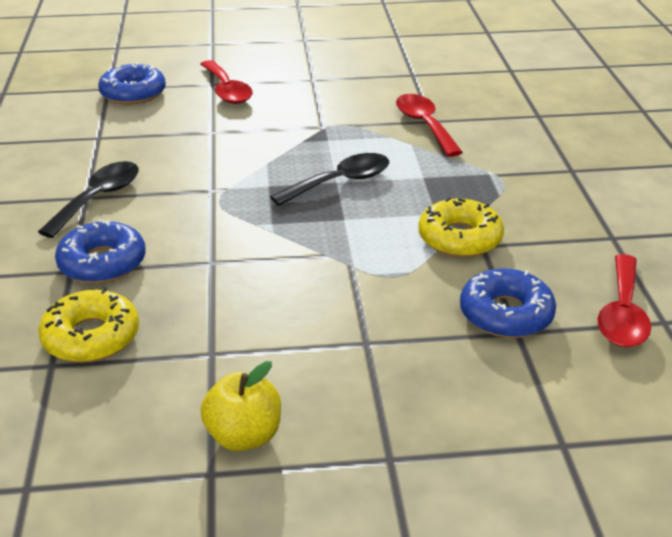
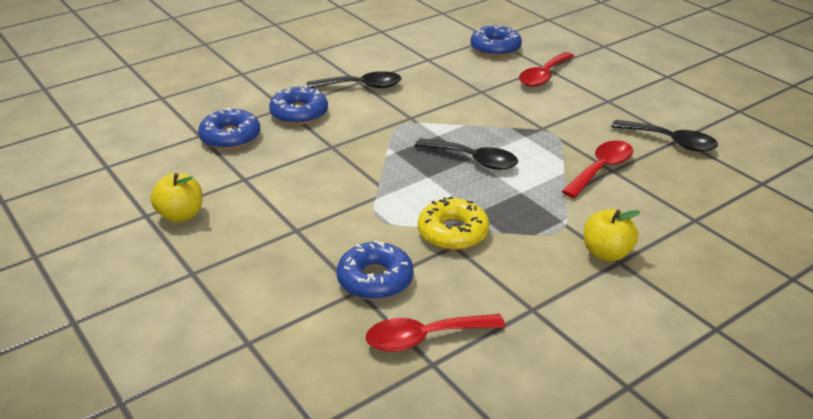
camera: 60 degrees right, 0 degrees up
(91, 337) = (230, 137): yellow donut -> blue donut
(413, 79) = (671, 142): none -> black spoon
(555, 171) = (606, 253): none -> yellow apple

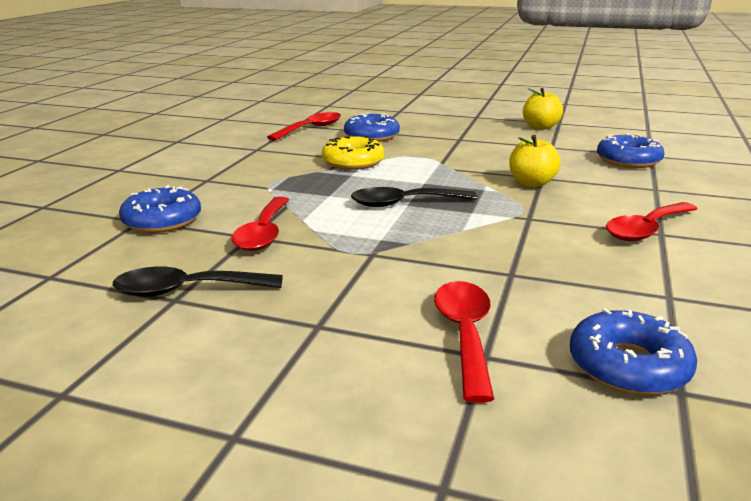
camera: 145 degrees right, 10 degrees down
(299, 113) = (629, 189): blue donut -> blue donut (162, 221)
(361, 86) = (646, 229): black spoon -> red spoon
(606, 253) = (220, 181): yellow apple -> yellow apple (531, 183)

